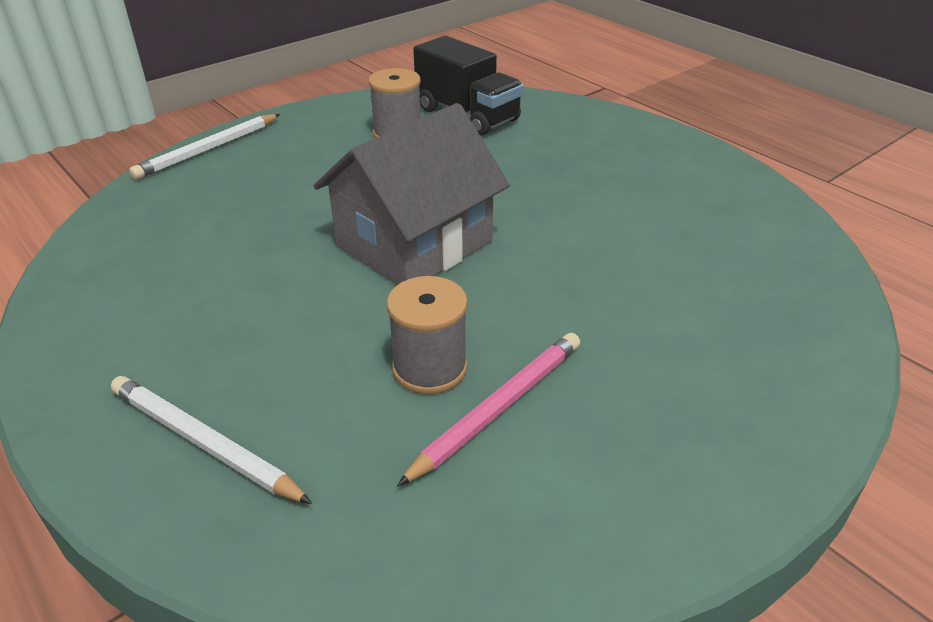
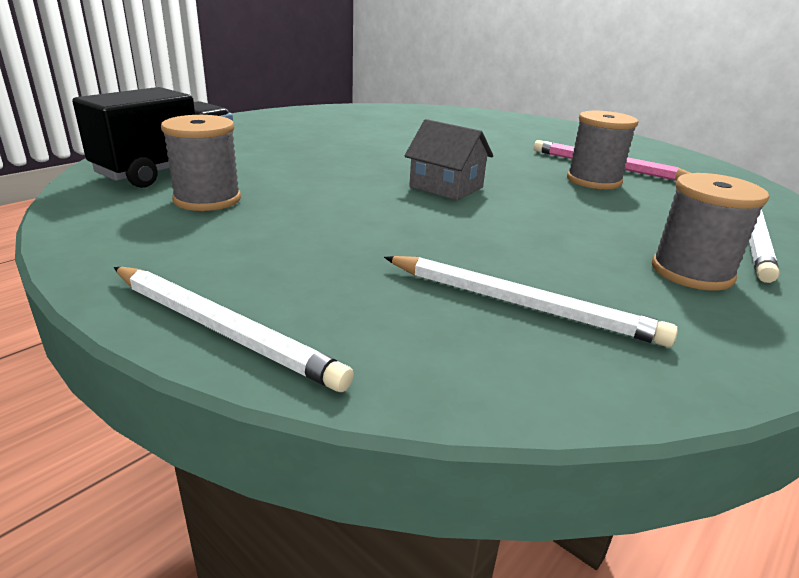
camera: 100 degrees left, 10 degrees down
(166, 349) = (691, 272): none -> grey spool
(174, 243) = (520, 304): none -> white pencil
(414, 244) = (446, 187): grey house -> grey house, size x0.51

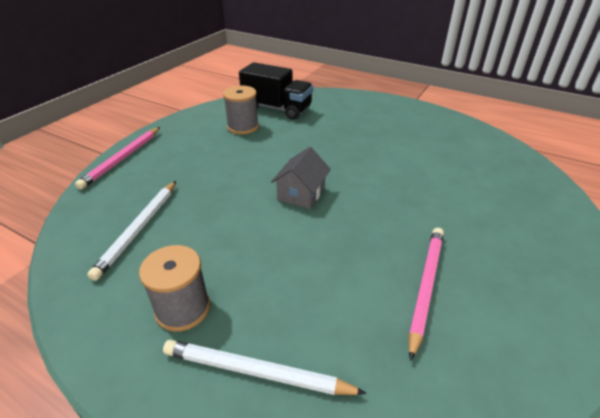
camera: 80 degrees right, 10 degrees up
(222, 329) = (122, 159): white pencil -> pink pencil
(593, 180) = (367, 272): grey spool -> none

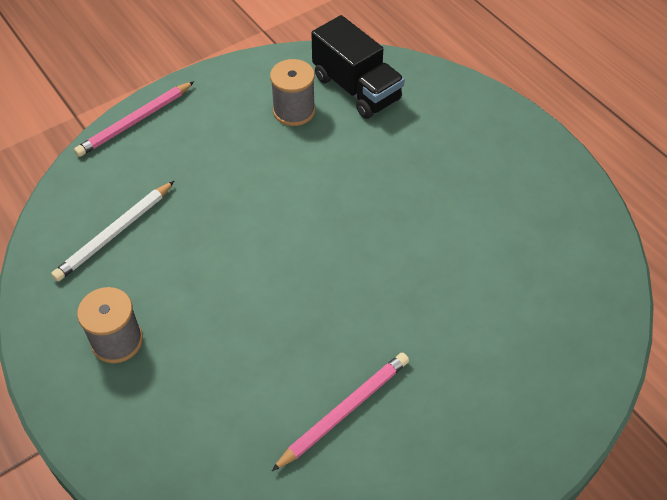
camera: 25 degrees right, 15 degrees up
(256, 372) = (147, 424): white pencil -> none
(301, 193) = (298, 247): grey house -> none

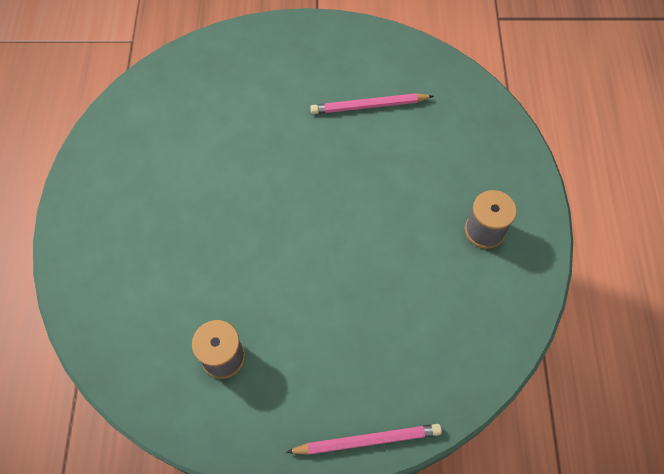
camera: 145 degrees left, 10 degrees up
(114, 233) = (445, 322): white pencil -> none
(356, 88) = (152, 346): black truck -> none

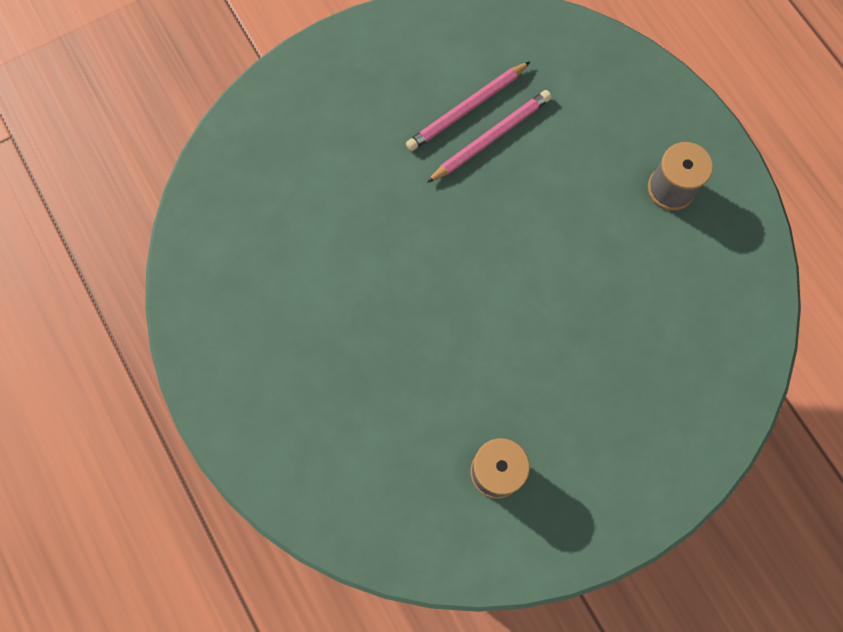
camera: 30 degrees left, 10 degrees up
(367, 440) = (689, 470): pink pencil -> pink pencil (491, 138)

